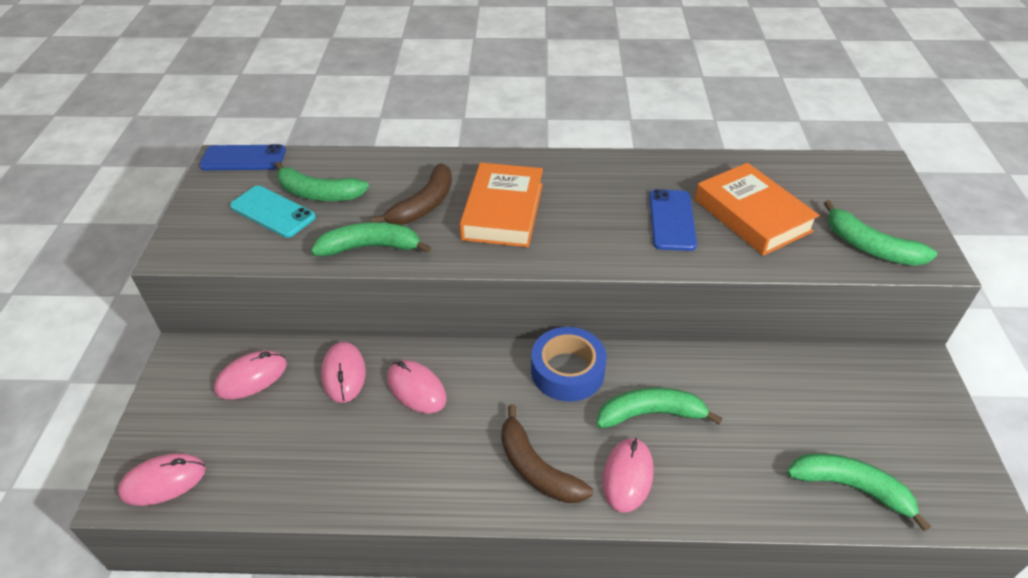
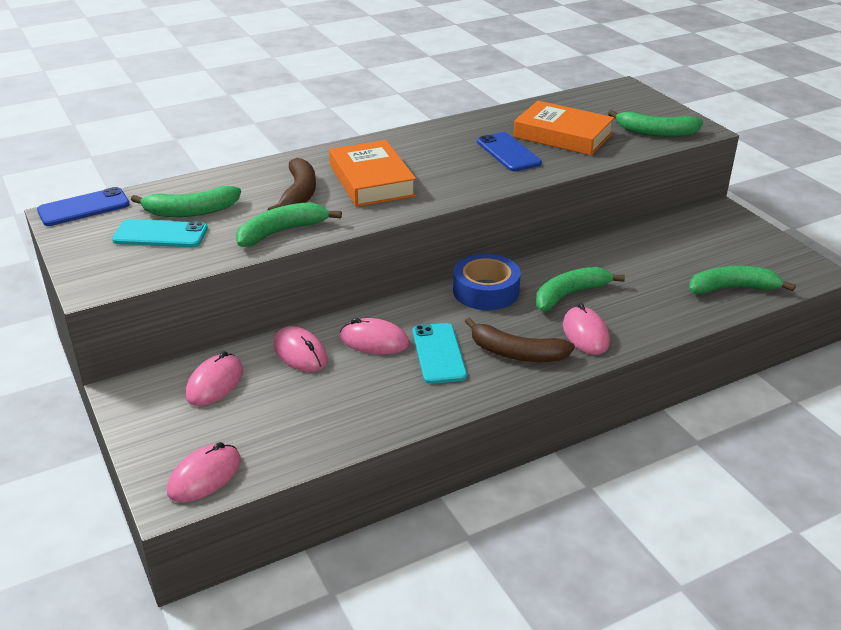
camera: 30 degrees left, 10 degrees down
(462, 433) = (439, 353): none -> turquoise phone

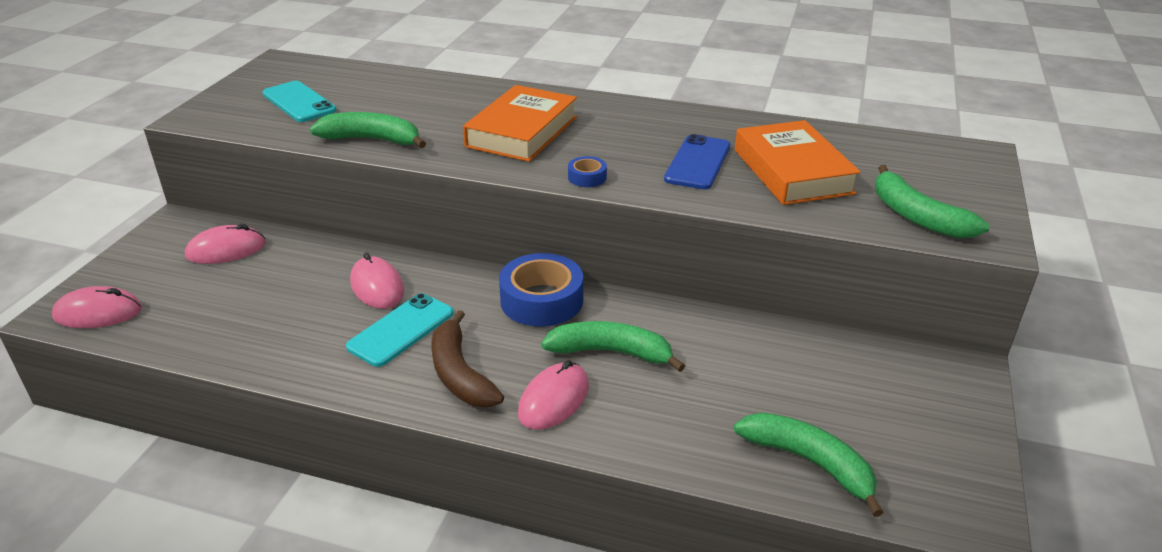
camera: 45 degrees right, 0 degrees up
(84, 208) = (299, 62): blue phone -> none
(191, 212) = (350, 95): green banana -> none
(299, 194) = (446, 116): brown banana -> none
(300, 353) = (314, 262): pink mouse -> none
(467, 189) = (587, 177): none -> blue tape

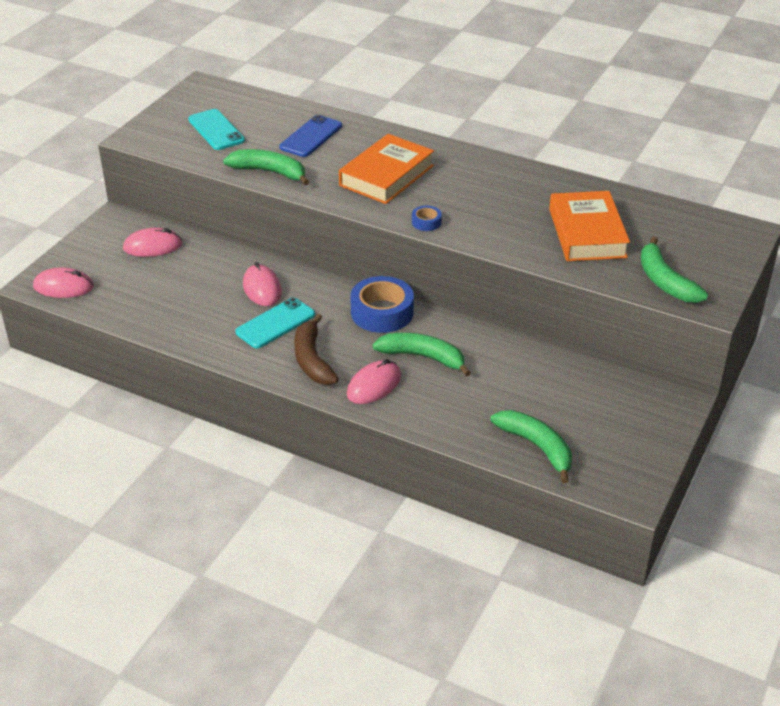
camera: 10 degrees right, 5 degrees up
(698, 163) = (516, 218): blue phone -> blue phone (311, 137)

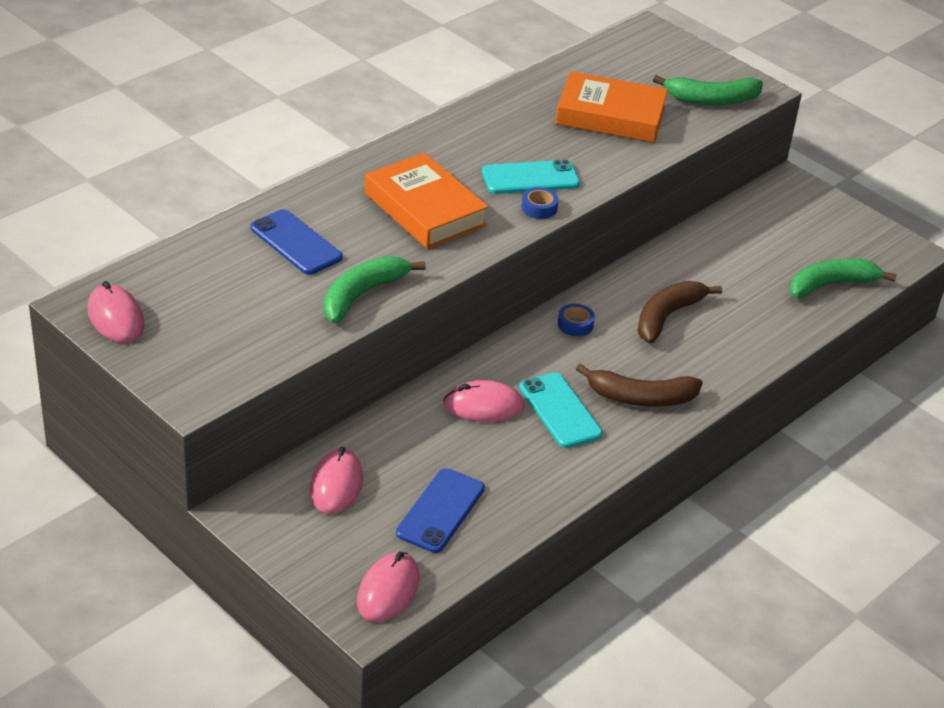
camera: 75 degrees left, 0 degrees up
(145, 292) = (440, 511): none -> blue phone
(216, 130) = (223, 317): turquoise phone -> turquoise phone (530, 178)
(374, 385) = (702, 363): pink mouse -> pink mouse (116, 317)
(382, 312) = (575, 324): blue tape -> blue tape, size x0.47
(423, 357) = (667, 317): green banana -> brown banana

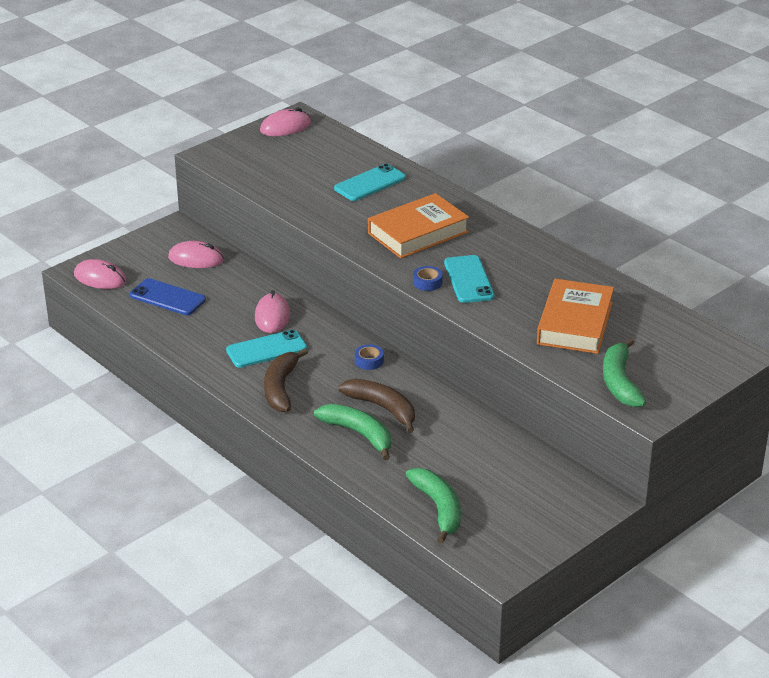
camera: 95 degrees right, 5 degrees down
(296, 243) = (370, 183): blue phone -> turquoise phone
(362, 295) = (312, 208): green banana -> green banana (359, 434)

